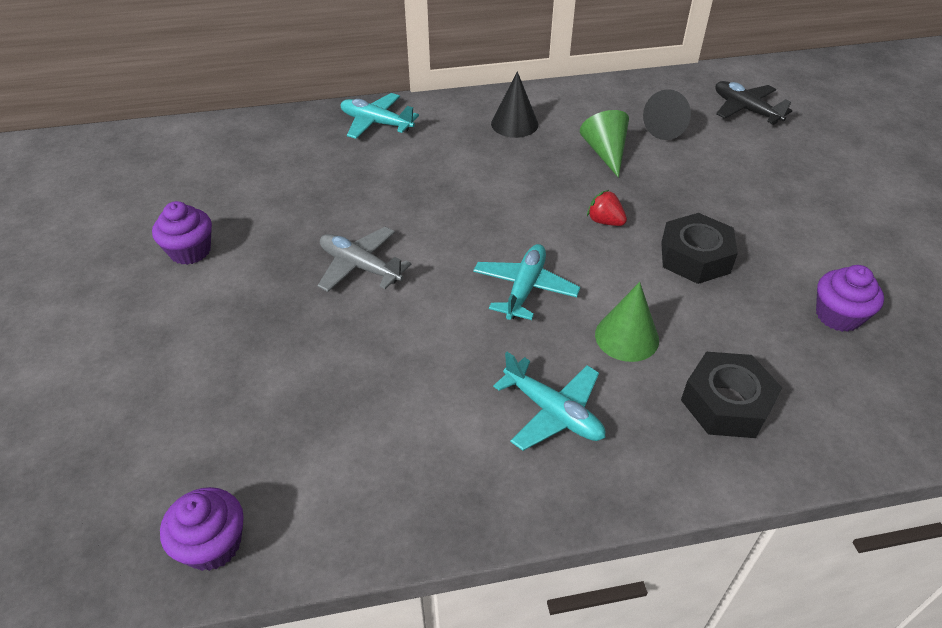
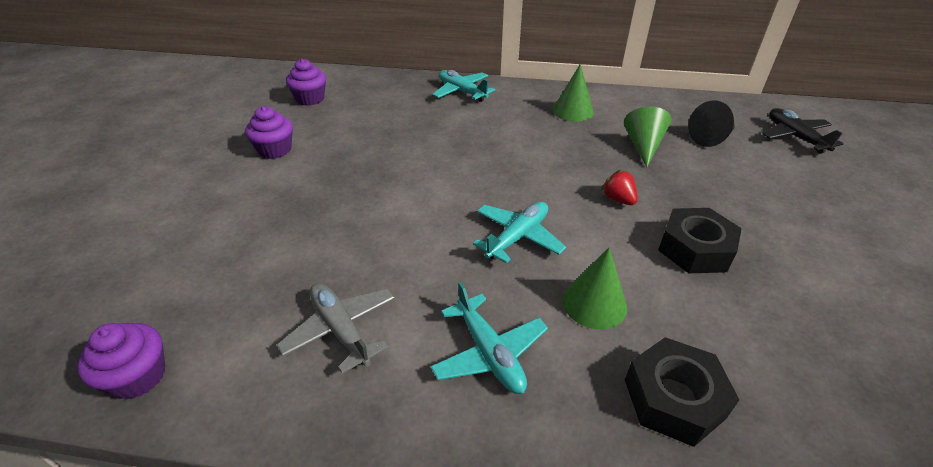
camera: 20 degrees right, 5 degrees down
(360, 266) = (390, 188): grey plane -> grey plane (341, 330)
(514, 124) = (572, 111): black cone -> green cone
(838, 316) = (838, 343): purple cupcake -> purple cupcake (310, 99)

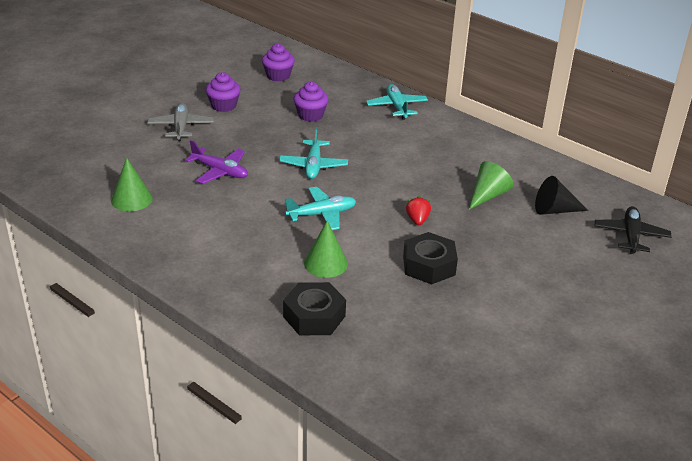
camera: 30 degrees right, 5 degrees down
(138, 377) = (71, 198): purple cupcake -> purple cupcake (310, 115)
(341, 330) = (177, 217): grey plane -> grey plane (181, 127)
(342, 233) = (220, 171): none -> purple plane
(489, 353) = (241, 258): turquoise plane -> turquoise plane (313, 165)
(572, 111) = (467, 151): green cone -> green cone (131, 199)

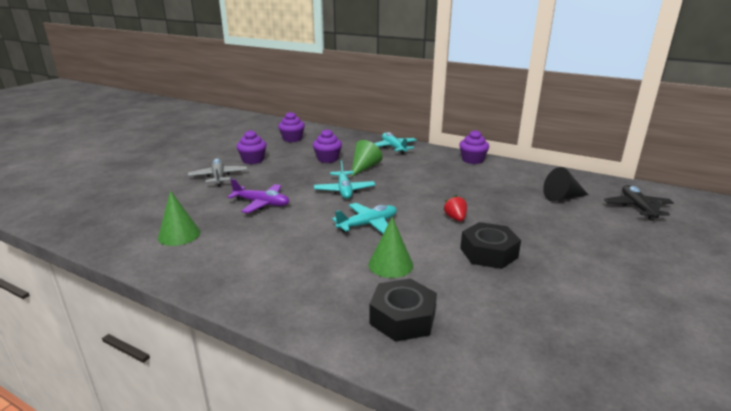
camera: 10 degrees left, 10 degrees down
(484, 140) = (472, 160): none -> purple cupcake
(487, 195) = (501, 194): green cone -> green cone (364, 168)

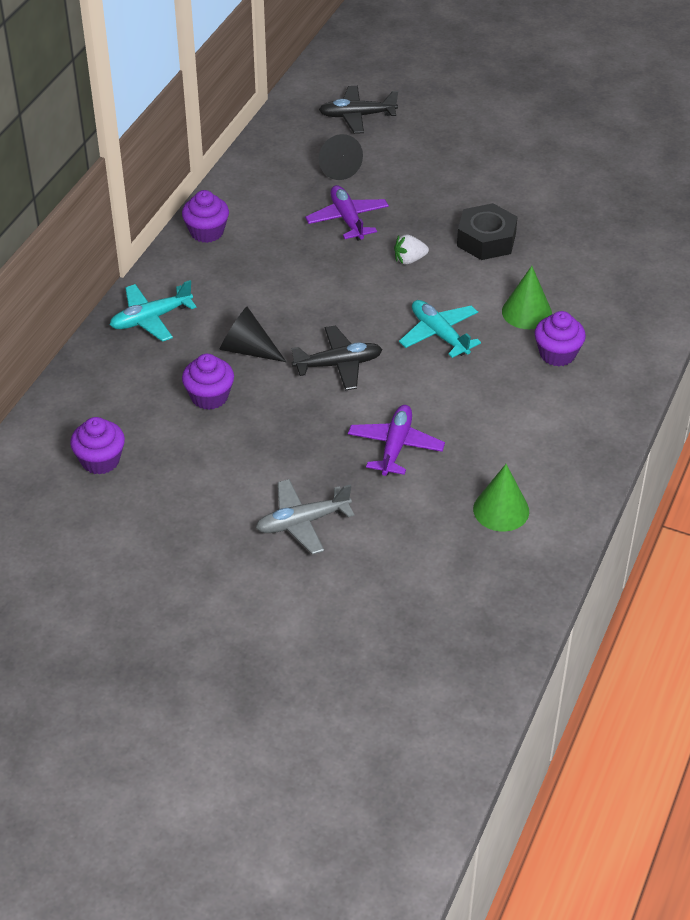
camera: 95 degrees left, 20 degrees up
(253, 160) = (220, 495): purple cupcake -> purple cupcake (557, 354)
(344, 190) = (338, 364): turquoise plane -> black plane
(364, 168) = (247, 349): green cone -> black cone
(402, 318) = (614, 302): black nut -> none
(455, 218) = (409, 260): red strawberry -> white strawberry
(498, 199) = (347, 219): none -> purple plane

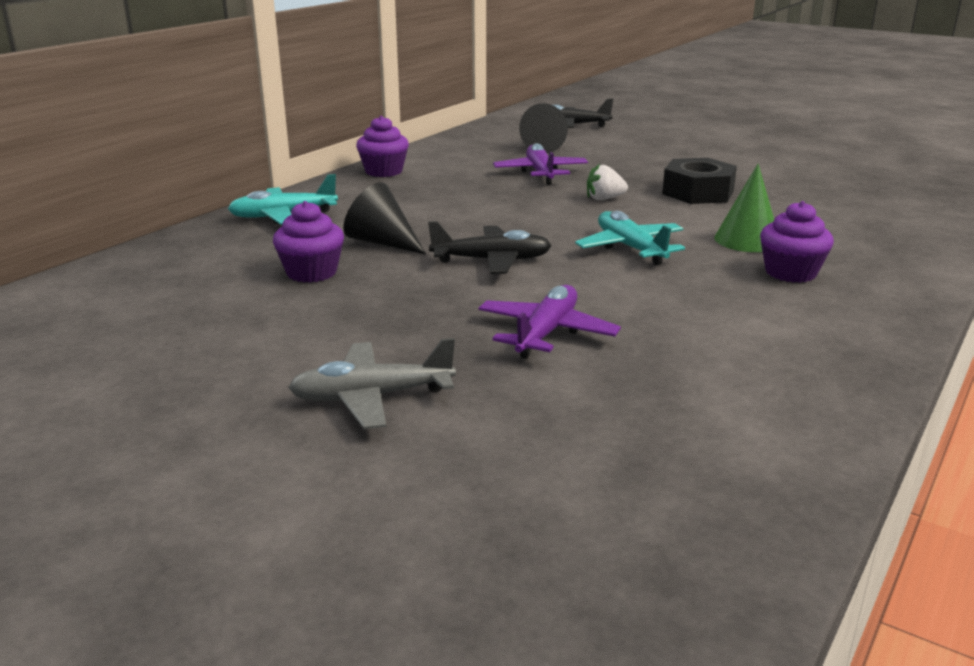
camera: 10 degrees right, 20 degrees down
(100, 460) = (127, 312): purple cupcake -> none
(501, 510) = (704, 413): green cone -> none

